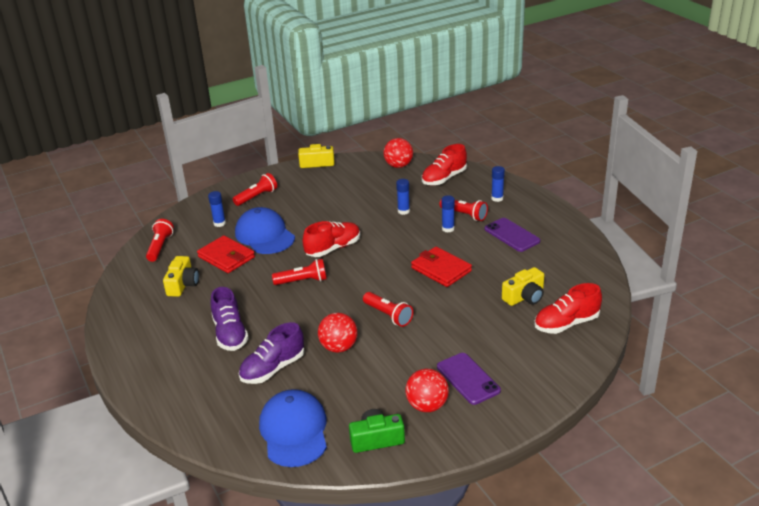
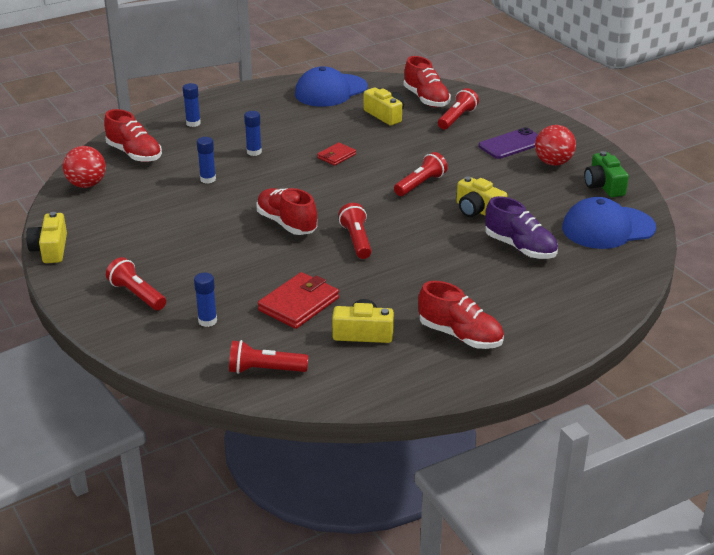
camera: 95 degrees left, 0 degrees up
(163, 328) = (460, 335): none -> red shoe
(230, 334) = (464, 282): purple shoe -> none
(264, 235) = (247, 278): blue cap -> blue cap (330, 91)
(339, 347) = (478, 210): red ball -> yellow camera
(441, 269) = (336, 156): red wallet -> red wallet, size x0.58
(464, 215) = (225, 142): red flashlight -> red flashlight (457, 118)
(511, 235) = (273, 118): purple phone -> none

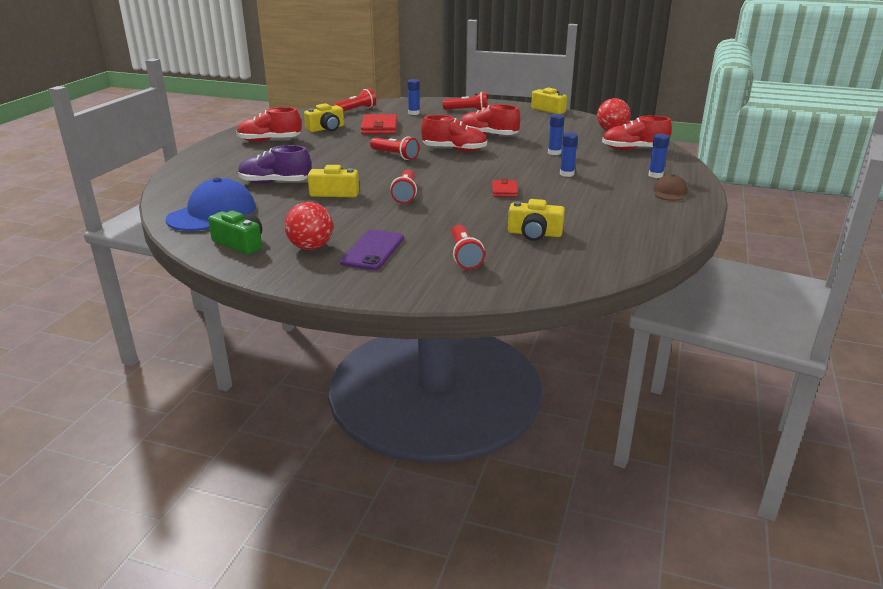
camera: 140 degrees right, 5 degrees down
(223, 107) = (670, 192): none -> brown cap
(330, 91) = (631, 237): blue cap -> none
(426, 99) = (530, 265): red shoe -> red shoe (488, 135)

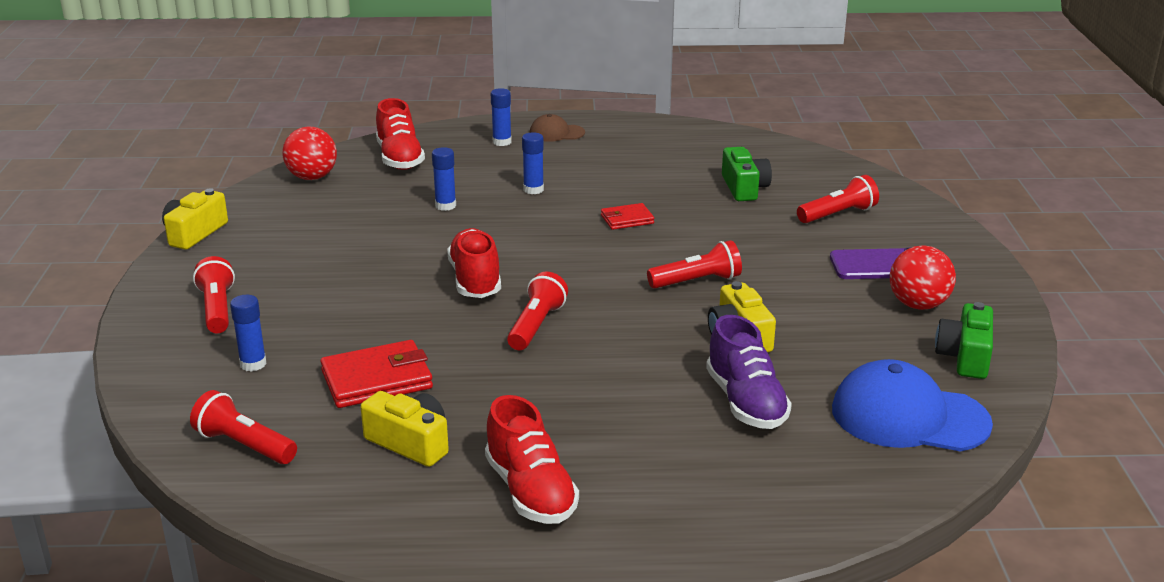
camera: 110 degrees left, 0 degrees up
(488, 135) = (380, 265): red shoe -> none
(534, 234) = (744, 188): yellow camera -> green camera

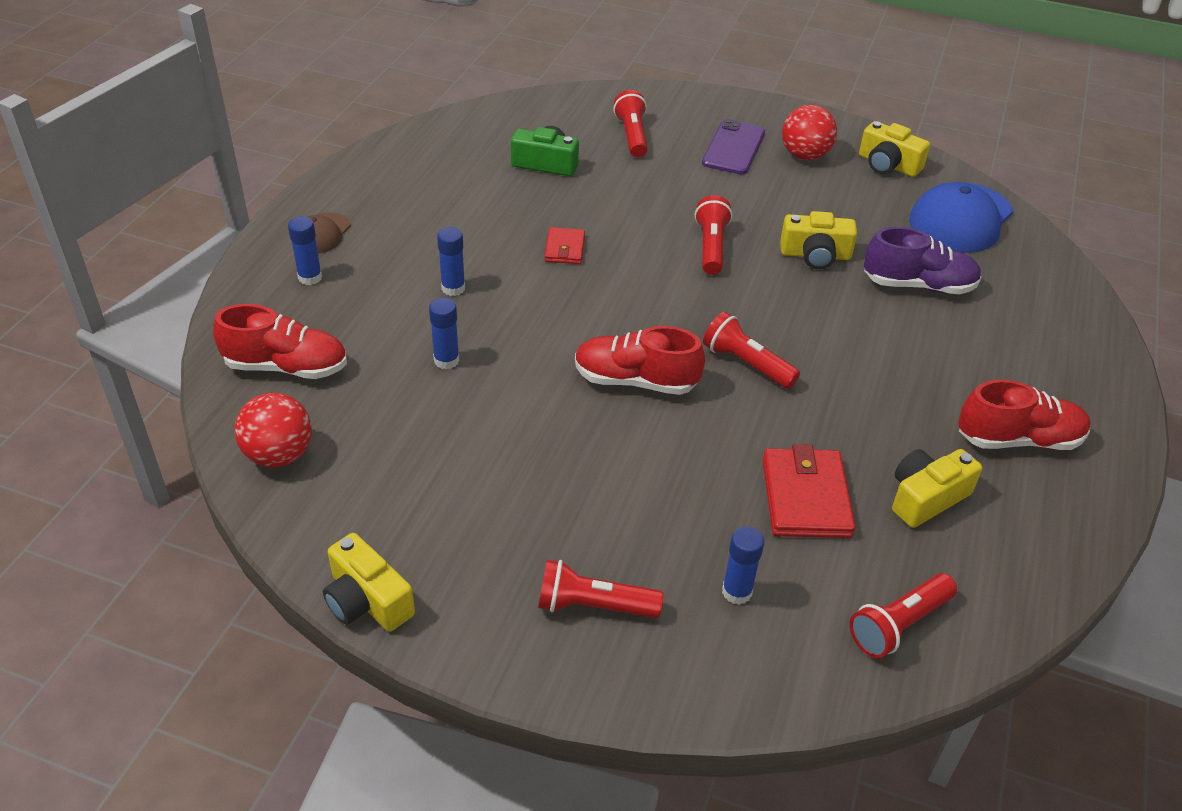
camera: 70 degrees left, 15 degrees up
(965, 356) = (888, 165): green camera -> yellow camera

